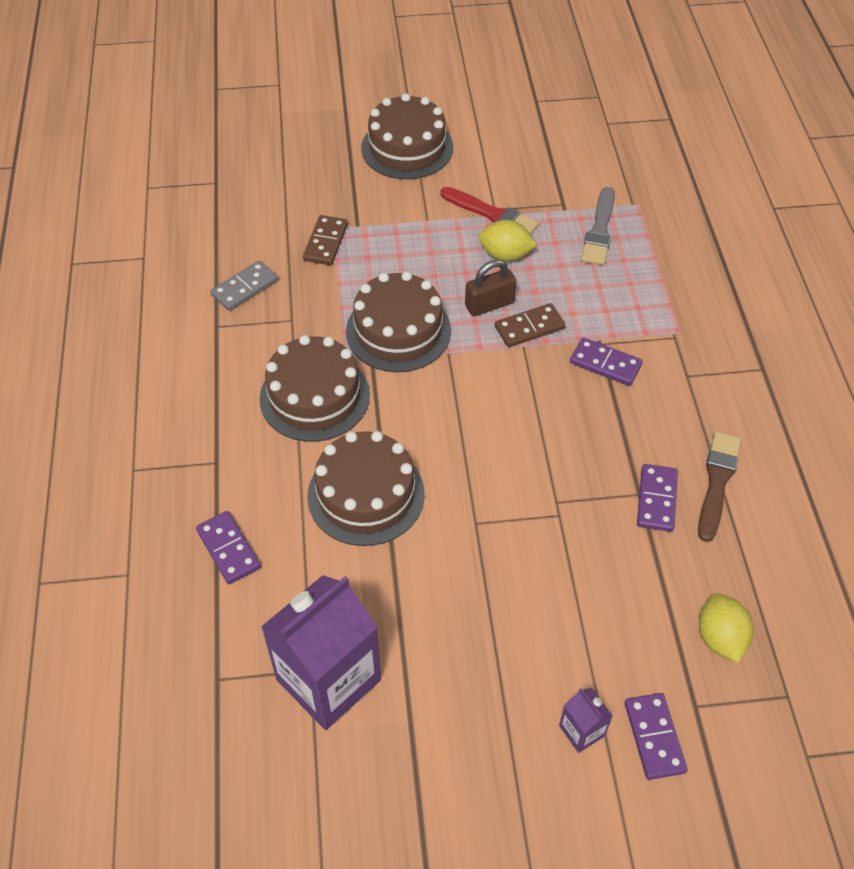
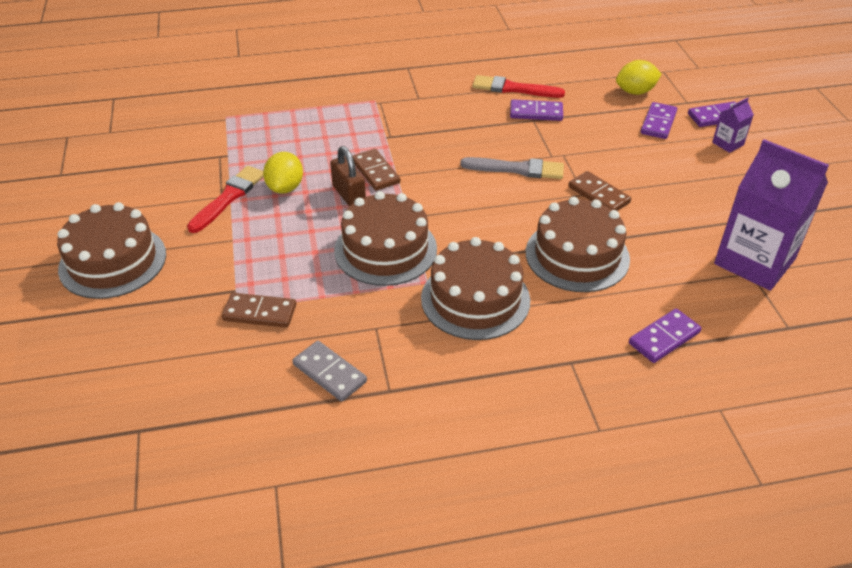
camera: 95 degrees left, 10 degrees down
(472, 538) = (598, 195): none -> brown domino
(599, 230) = (257, 136): grey brush -> grey brush (517, 169)
(605, 364) = (411, 133): purple domino -> purple domino (658, 123)
(717, 482) = (513, 89): brown brush -> red brush

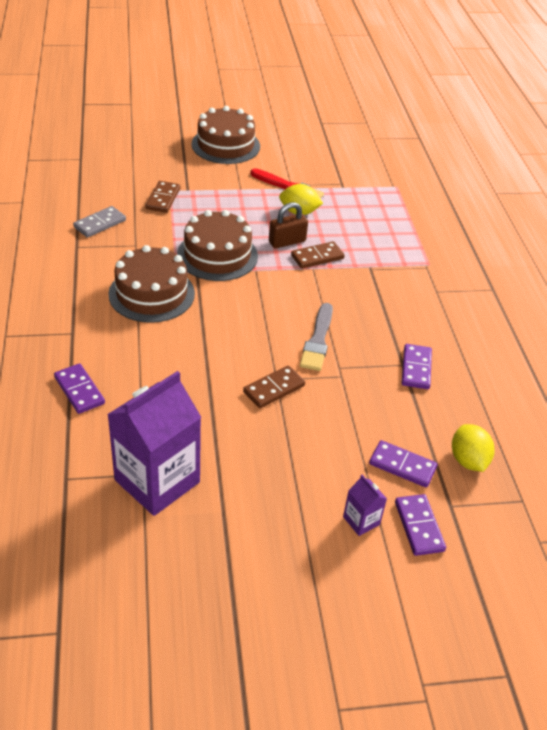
camera: 90 degrees right, 0 degrees up
(513, 89) = (461, 358): red brush -> none
(577, 255) = (190, 358): brown cake -> none

